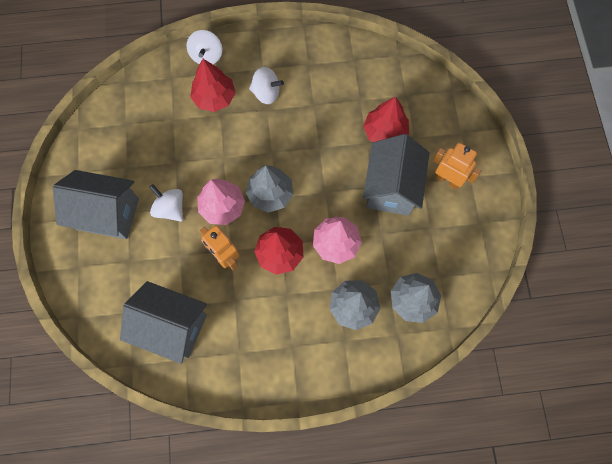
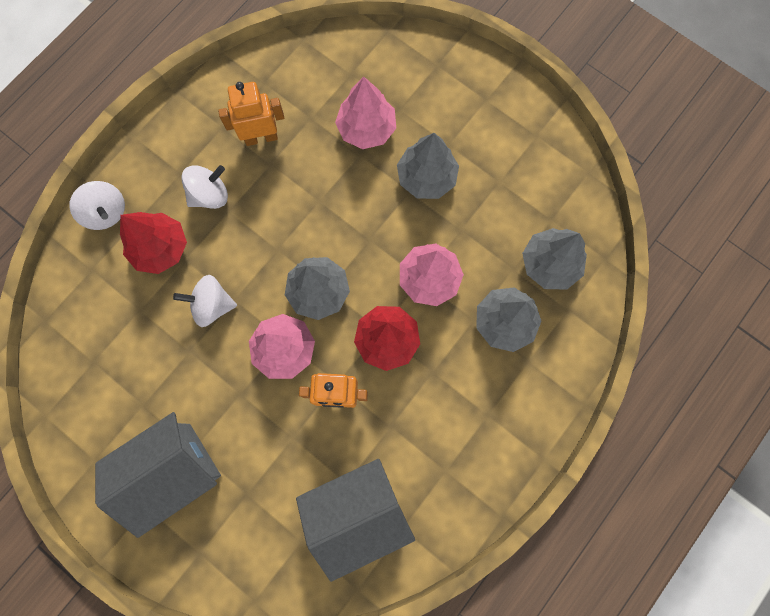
camera: 45 degrees left, 5 degrees up
(170, 208) = (233, 402): white spinning top -> white spinning top (212, 305)
(385, 132) = (366, 129): red tree -> pink tree
(391, 188) = (426, 177): grey house -> grey tree
(447, 180) = (469, 122): orange robot -> orange robot (261, 137)

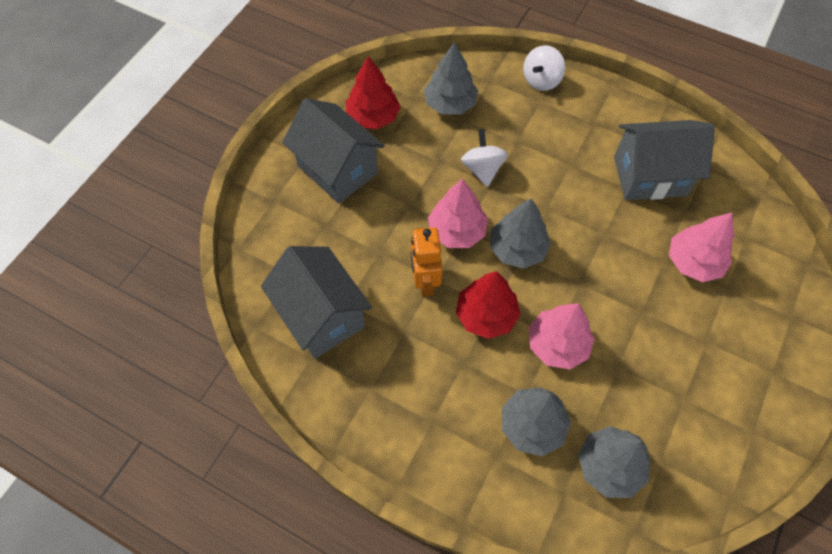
camera: 80 degrees right, 15 degrees down
(160, 248) = (522, 123): red tree -> red tree (373, 117)
(210, 195) = (581, 148): white spinning top -> none
(261, 137) = (650, 176): orange robot -> grey house
(426, 177) = (663, 325): grey tree -> grey tree (450, 104)

